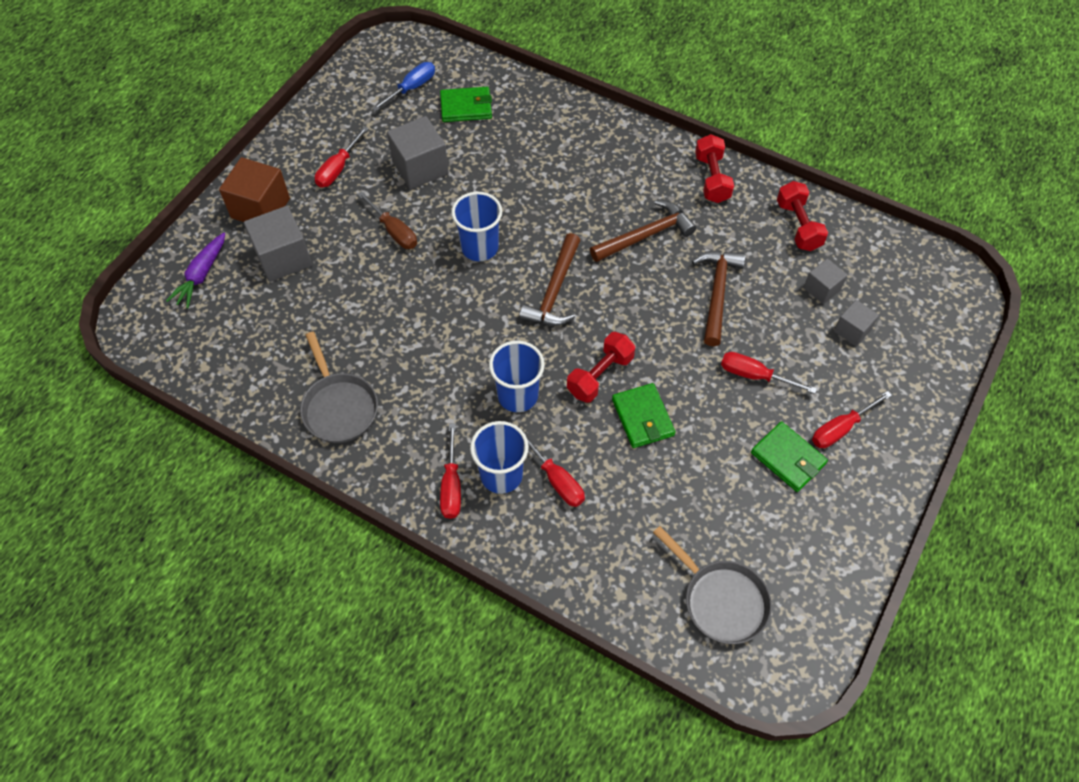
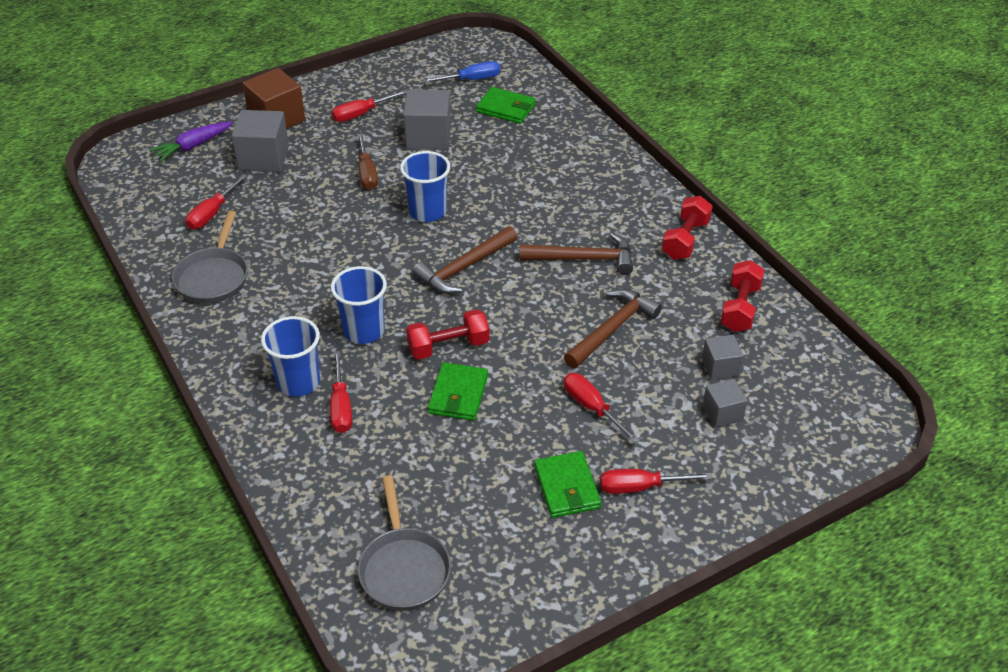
camera: 30 degrees right, 15 degrees down
(451, 486) = (251, 371): red screwdriver -> red screwdriver (212, 213)

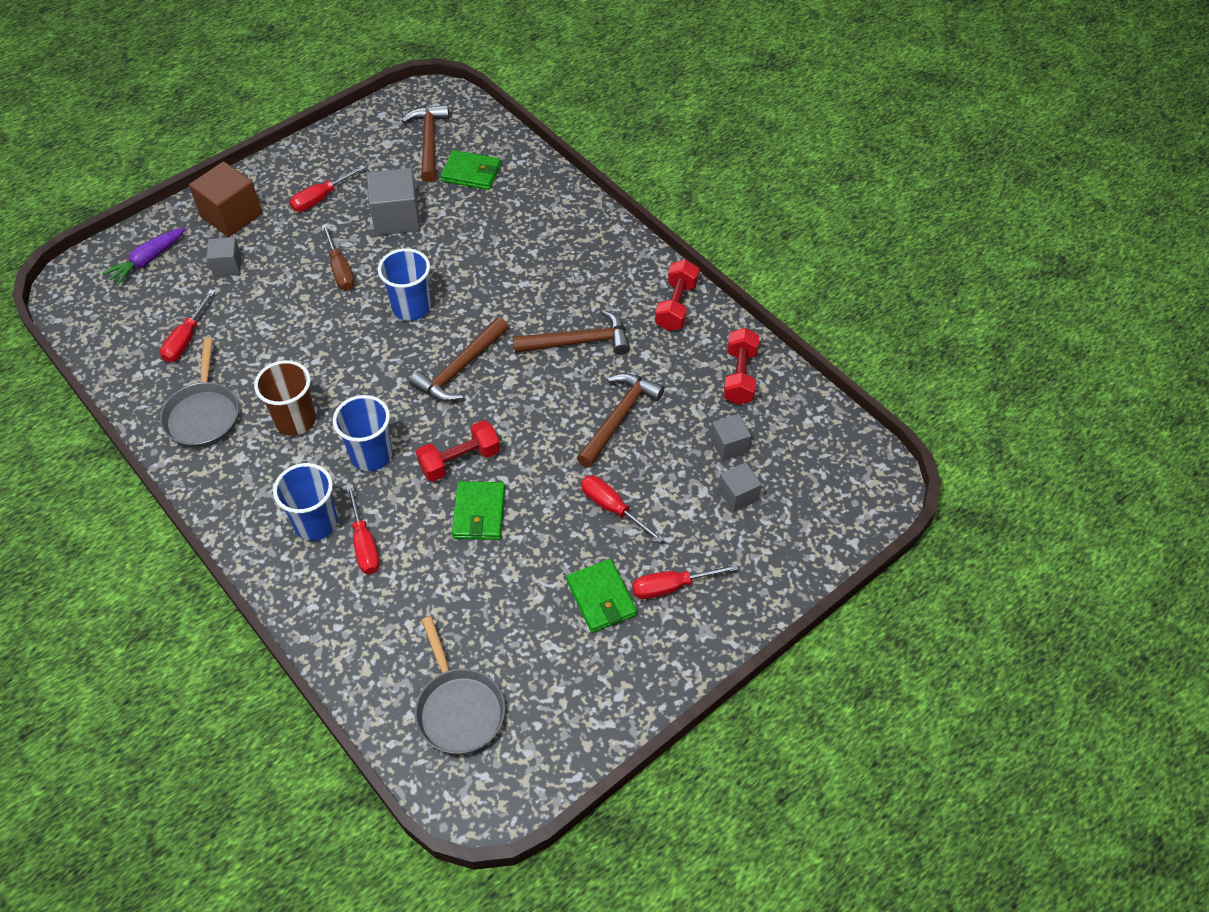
camera: 10 degrees left, 10 degrees up
(264, 158) = (227, 265): grey cube -> grey cube, size x0.58
(298, 292) = (295, 420): none -> brown cup
(471, 79) = (429, 142): blue screwdriver -> brown hammer

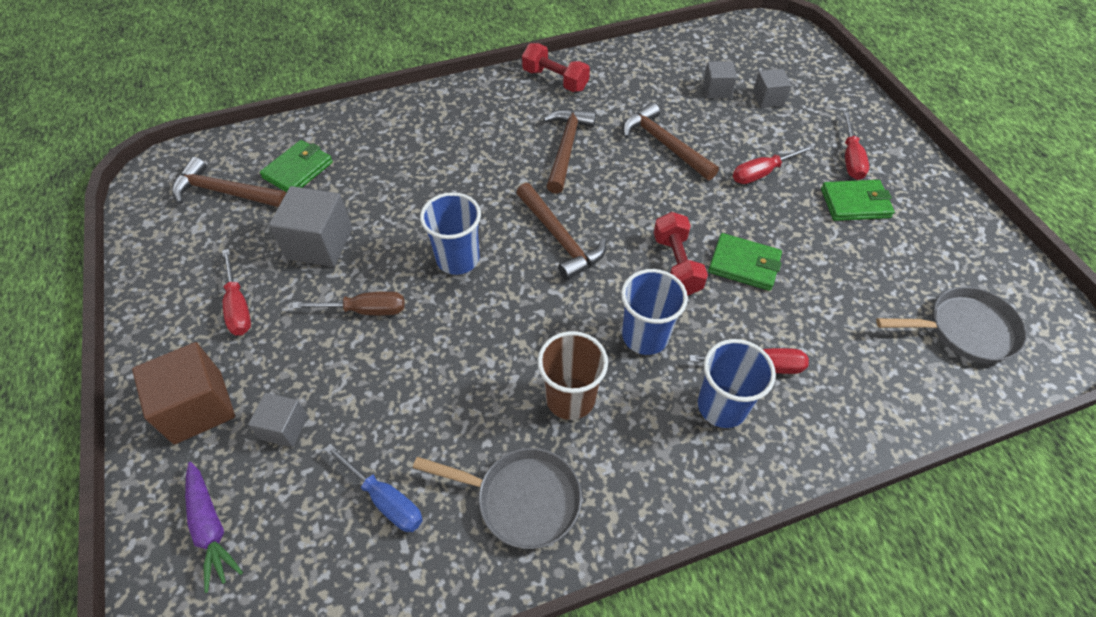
camera: 70 degrees left, 0 degrees up
(186, 339) = (385, 500): red screwdriver -> blue screwdriver
(739, 376) = (648, 66): red dumbbell -> none

